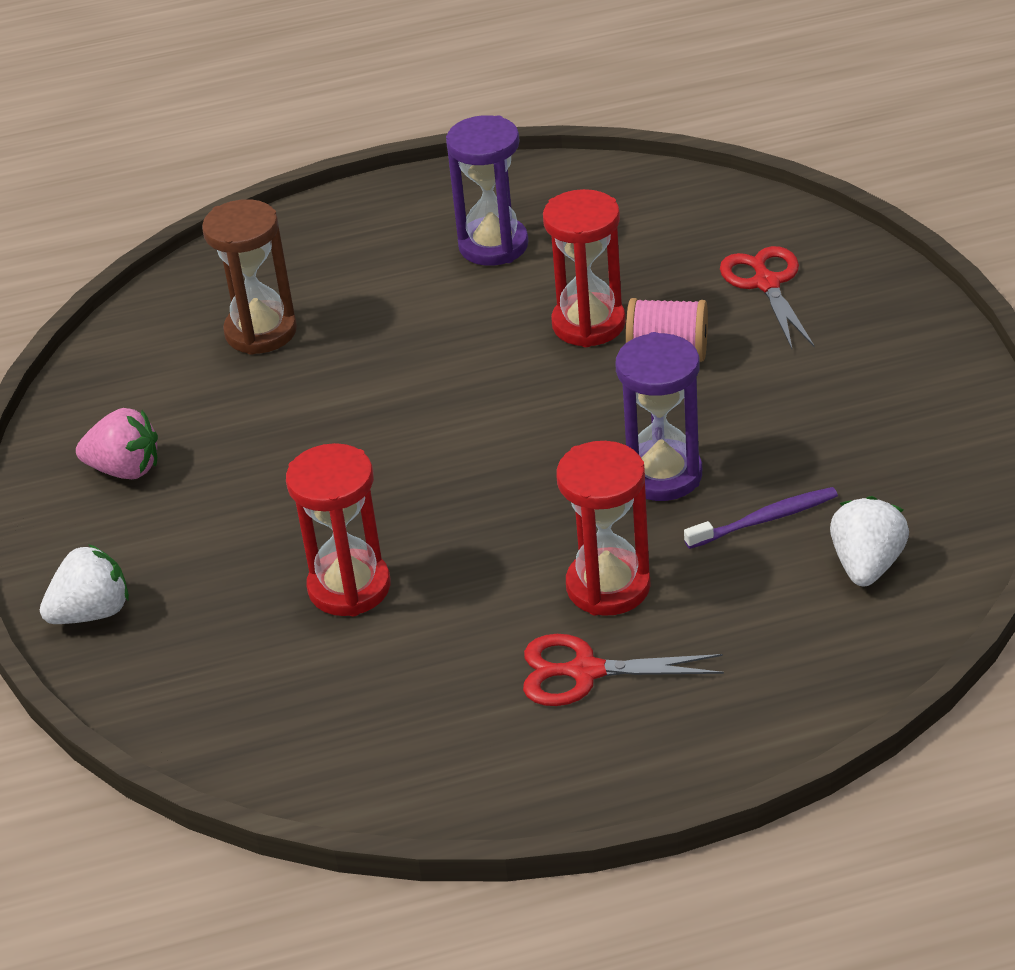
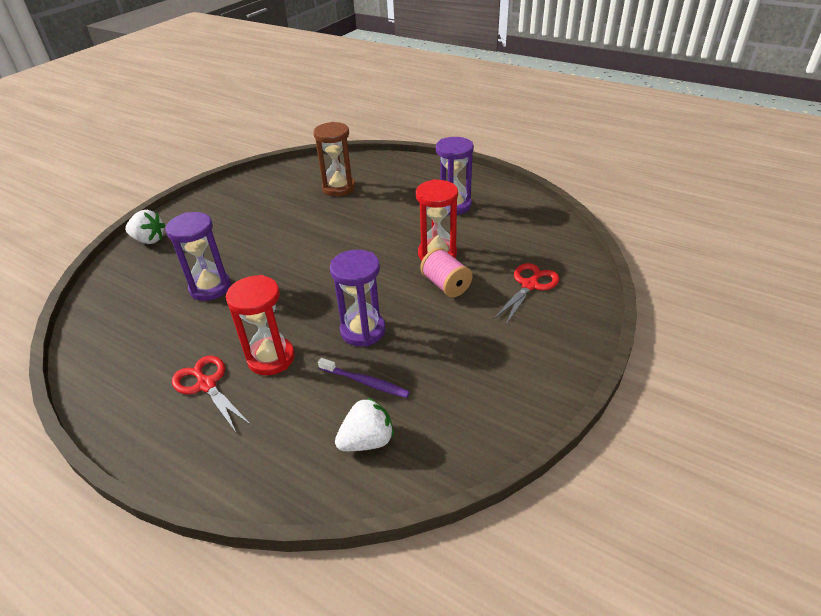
camera: 45 degrees right, 0 degrees up
(125, 469) = (234, 204): pink strawberry -> none
(349, 587) = (210, 288): red hourglass -> purple hourglass

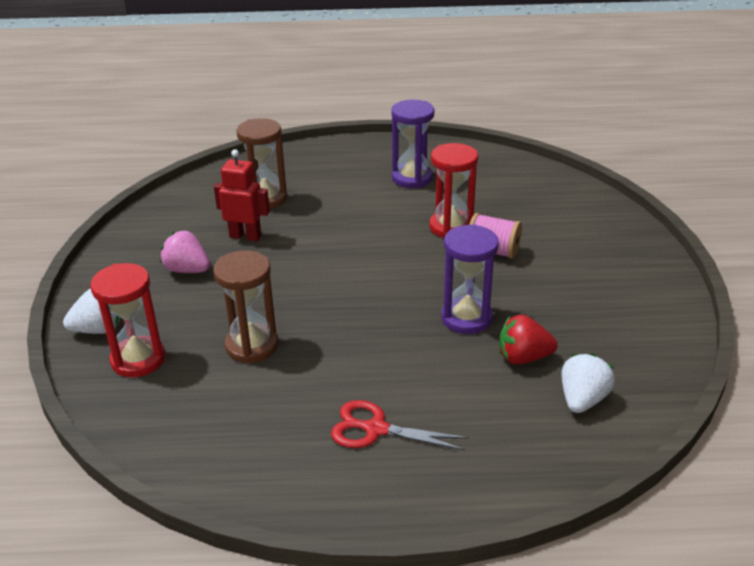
camera: 35 degrees left, 5 degrees down
(210, 288) = (252, 346): purple hourglass -> brown hourglass
(237, 220) = (187, 270): none -> pink strawberry
(271, 358) = (409, 378): red hourglass -> red hourglass (138, 359)
(296, 210) = (245, 236): none -> red robot
(365, 382) = (523, 357): purple toothbrush -> red strawberry
(530, 285) = (564, 224): red scissors -> none

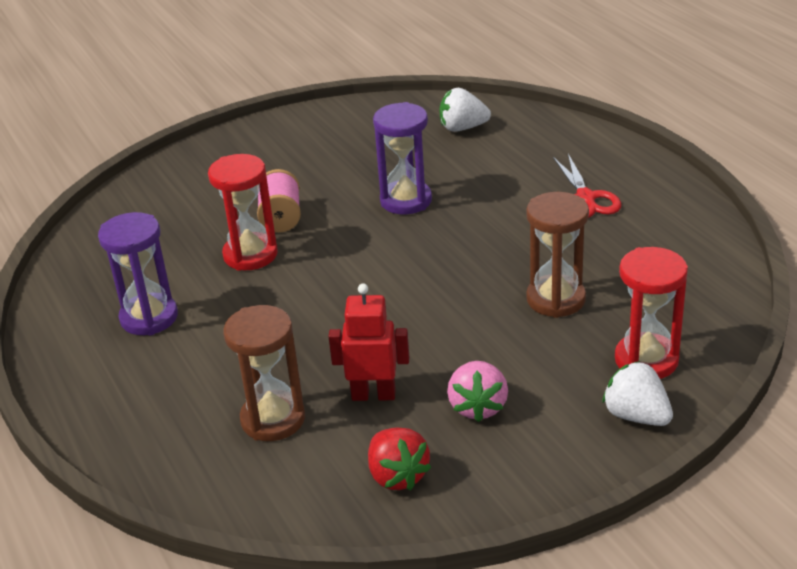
camera: 115 degrees left, 0 degrees up
(245, 236) = (373, 395): red robot -> red robot turned 105 degrees clockwise
(523, 357) = (436, 162): red strawberry -> red strawberry (397, 476)

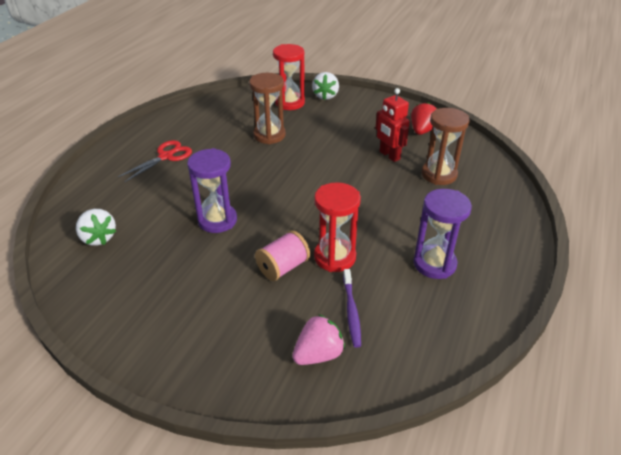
camera: 130 degrees left, 5 degrees up
(175, 235) = (351, 311): none -> purple toothbrush
(478, 407) = (363, 128): pink strawberry -> pink strawberry (318, 354)

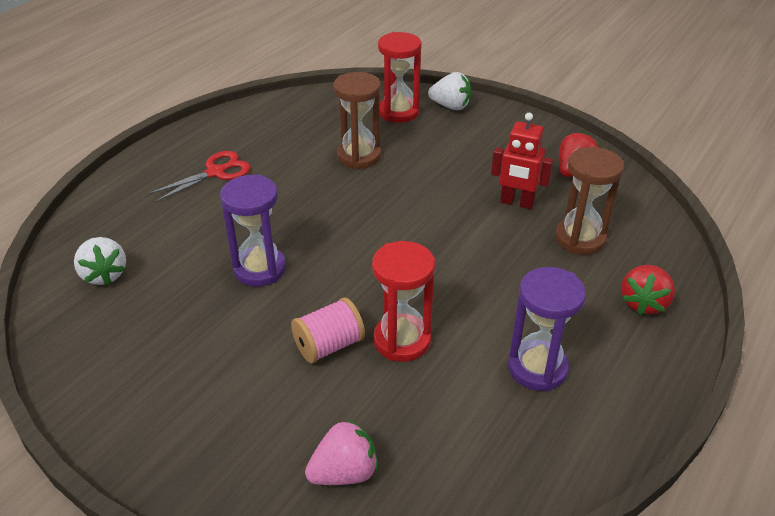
camera: 10 degrees right, 0 degrees up
(325, 96) = (451, 106): white strawberry -> white strawberry turned 90 degrees counterclockwise
(351, 311) = (404, 420): purple toothbrush -> none
(389, 155) = (516, 203): red robot -> red robot turned 45 degrees counterclockwise
(493, 212) = (643, 303): none -> red strawberry

